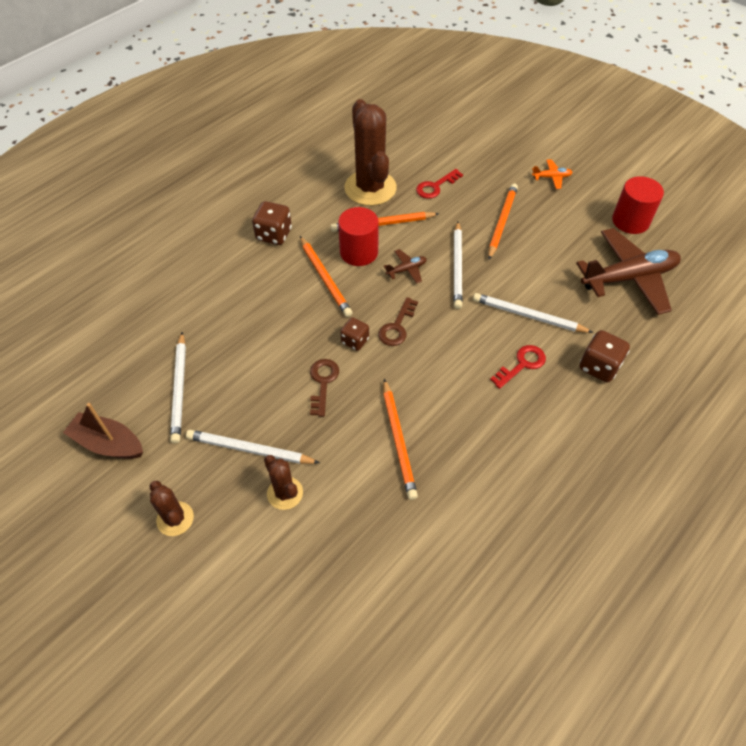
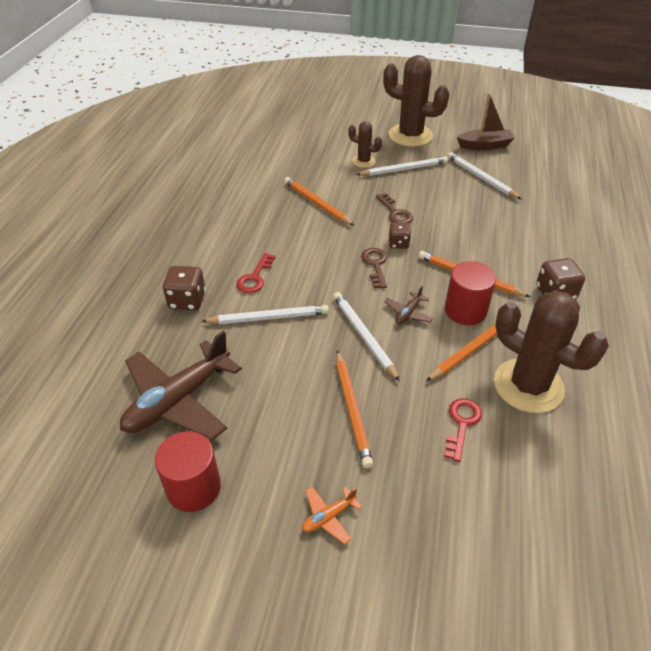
camera: 150 degrees right, 10 degrees down
(175, 519) = (410, 136): brown cactus -> brown cactus, size x1.97

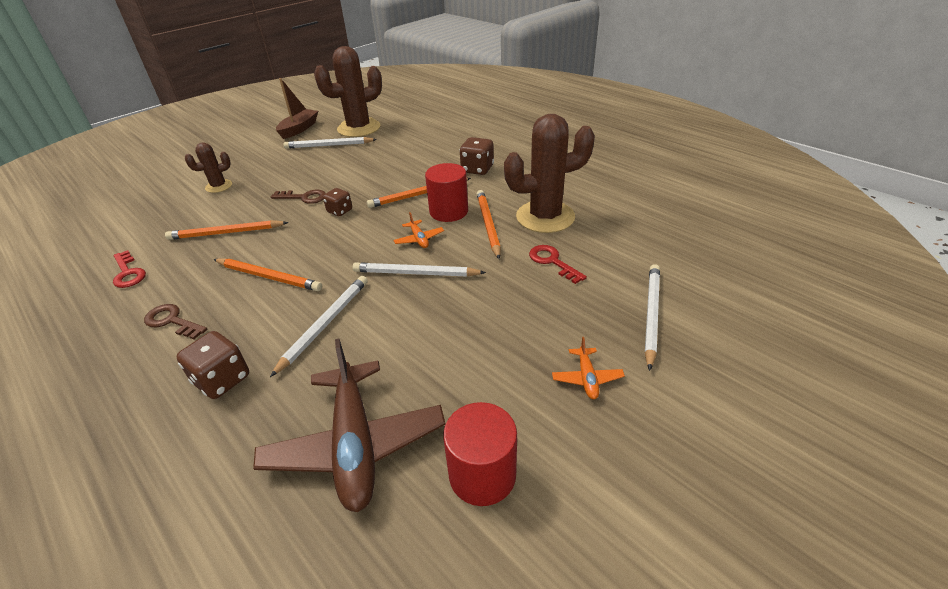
camera: 55 degrees left, 5 degrees down
(255, 277) = (261, 312): red key -> red key (128, 273)
(352, 409) = (486, 314): orange pencil -> orange pencil (268, 277)
(375, 265) = (346, 233): brown key -> brown key (172, 321)
(403, 169) = (263, 172): white pencil -> white pencil (651, 315)
(408, 313) = (419, 239): brown plane -> orange plane
(410, 136) = (231, 152): brown cactus -> brown cactus (359, 128)

